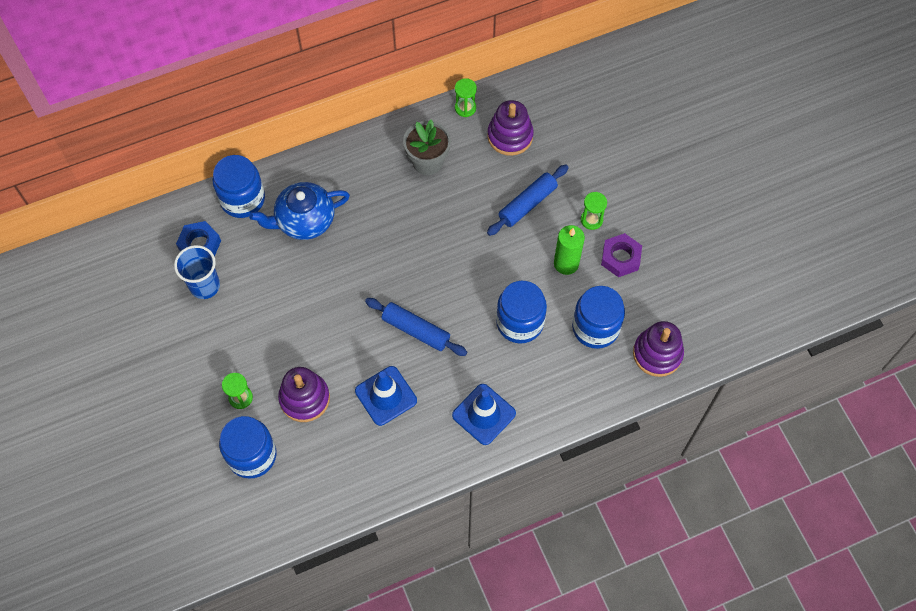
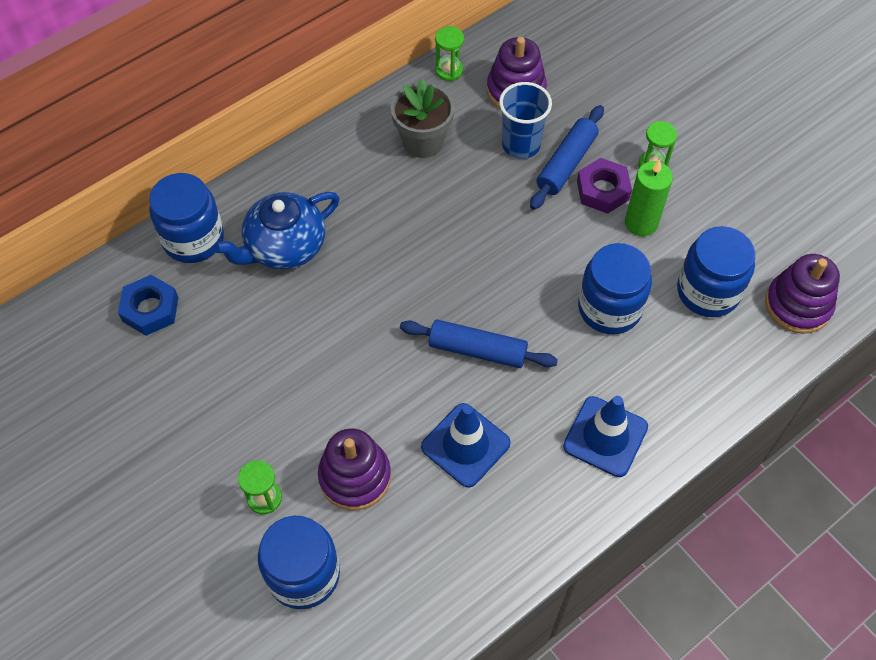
camera: 15 degrees left, 5 degrees down
(205, 286) = (171, 360): blue cup -> blue cup (521, 145)
(620, 258) = (706, 201): purple nut -> purple nut (602, 190)

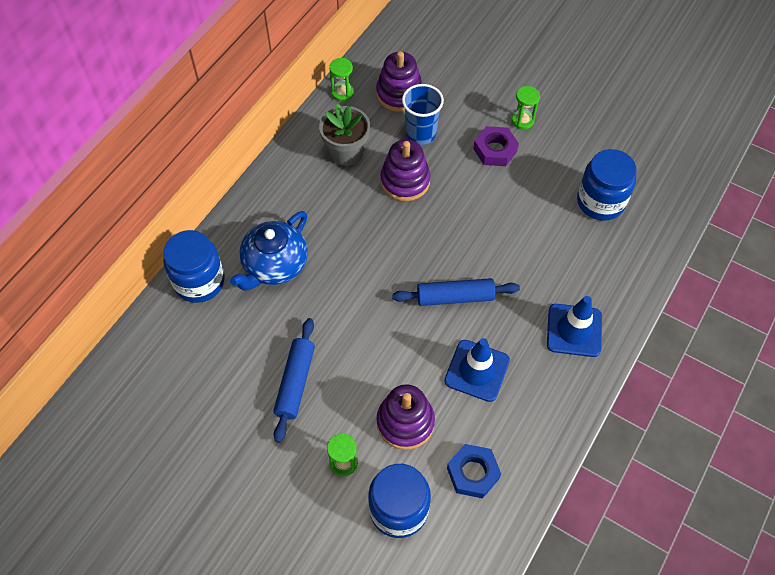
camera: 20 degrees left, 0 degrees up
(150, 309) = (189, 347): blue nut -> blue nut (473, 473)
(566, 164) = (460, 138): blue rolling pin -> blue rolling pin (295, 382)
(609, 308) = (537, 235): blue jar -> none
(641, 223) = (532, 166): green candle -> none
(798, 305) = (666, 192): purple stacking toy -> purple stacking toy (405, 181)

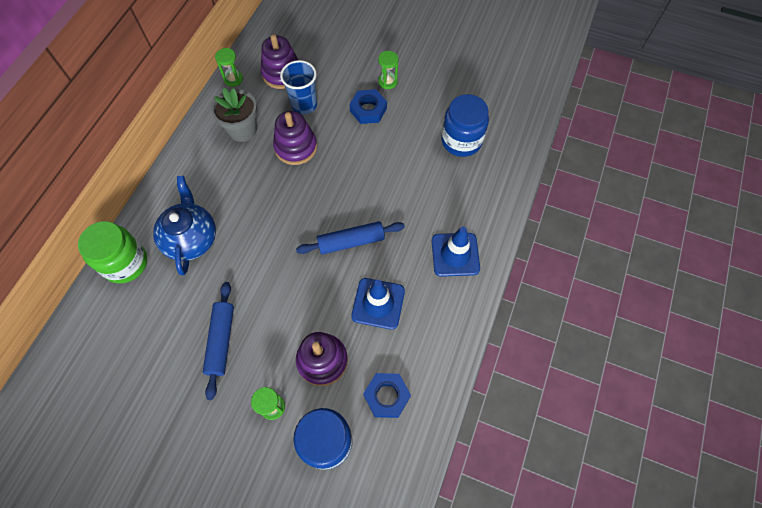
camera: 10 degrees left, 5 degrees up
(199, 281) = (125, 263): blue jar -> green jar
(274, 265) = (191, 238): blue teapot -> blue teapot turned 150 degrees clockwise
(495, 150) = (368, 110): purple nut -> blue nut

